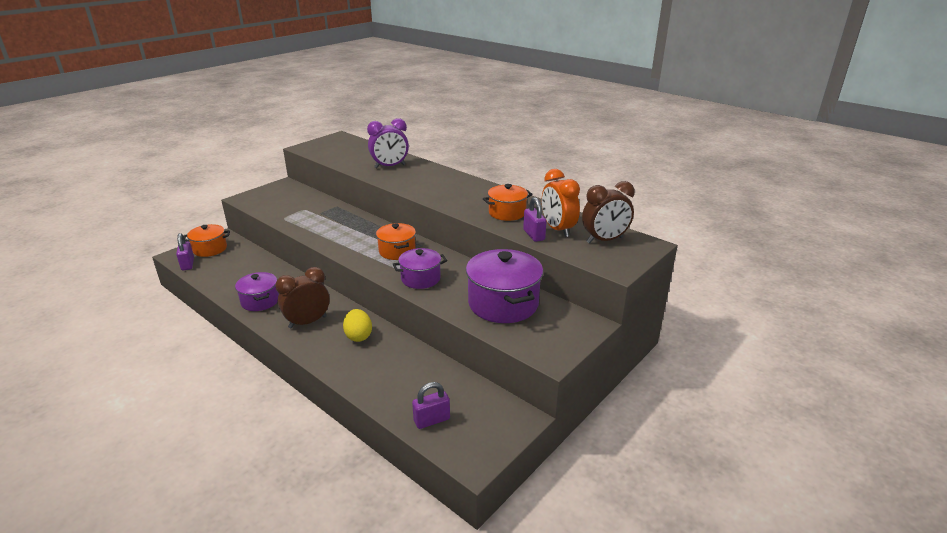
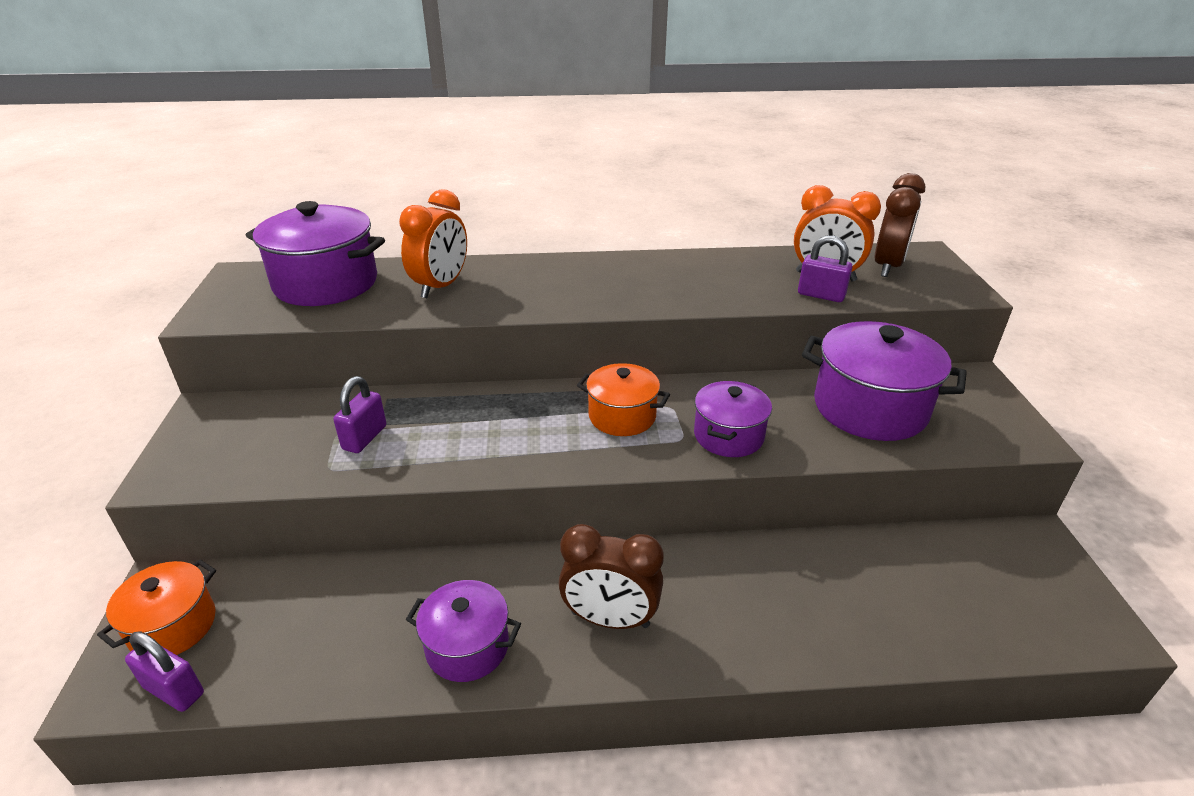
camera: 45 degrees left, 5 degrees up
(307, 322) = (610, 619): brown clock -> brown clock turned 90 degrees counterclockwise
(357, 150) = (326, 283): none -> purple pot
(358, 336) = (715, 582): yellow egg -> none
(390, 166) = (441, 287): purple clock -> orange clock
(431, 420) = (991, 620): purple padlock -> purple padlock (364, 438)
(507, 213) = (734, 282): orange pot -> none

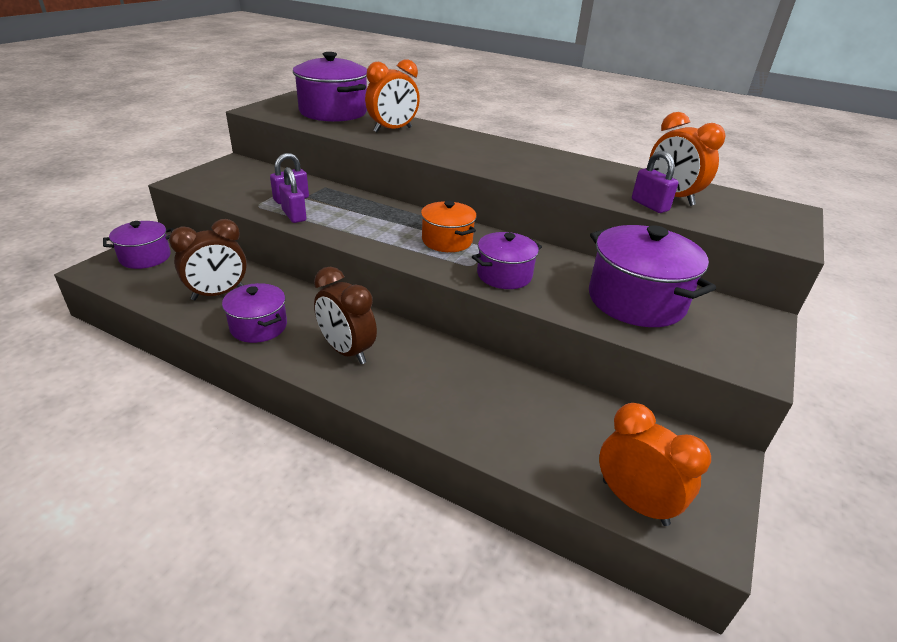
camera: 30 degrees right, 0 degrees up
(173, 626) = (145, 257): orange pot -> purple pot
(174, 690) = (118, 281): purple padlock -> purple padlock (294, 215)
(887, 266) = (739, 207): brown clock -> brown clock (218, 294)
(1030, 631) = (634, 502): none -> orange clock

